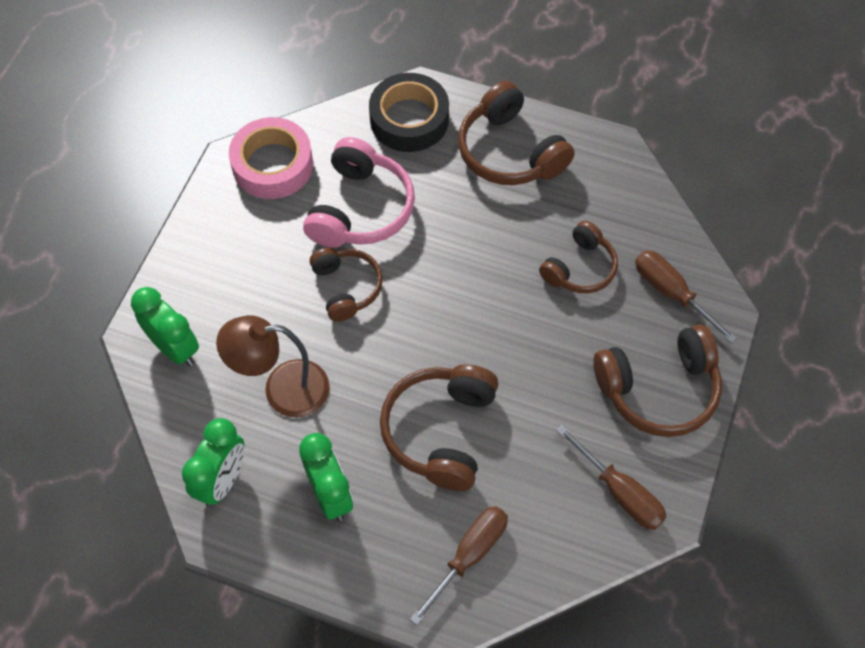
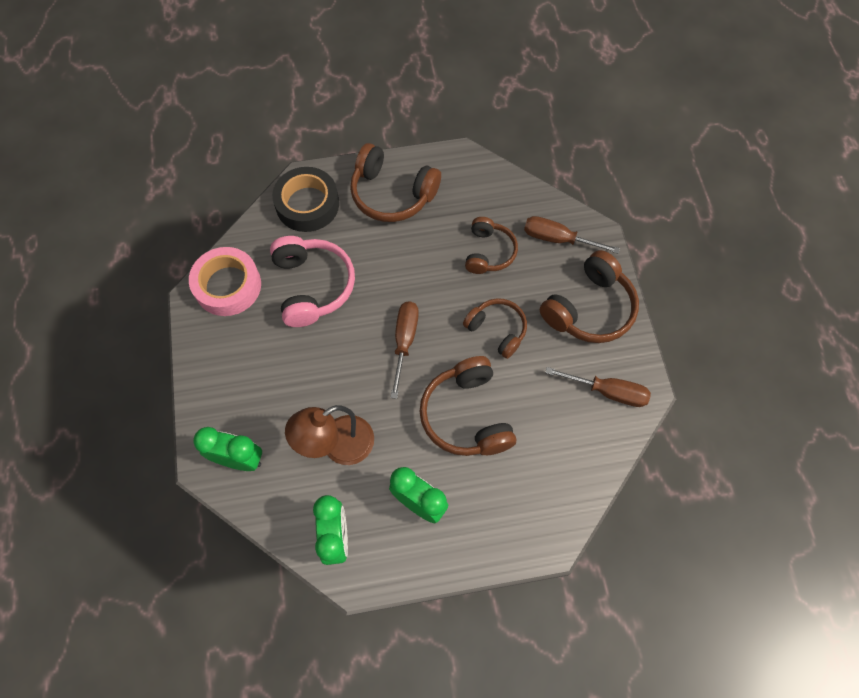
camera: 30 degrees left, 5 degrees up
(346, 288) = (338, 348): brown headphones -> brown headphones (497, 330)
(470, 555) = (539, 490): brown screwdriver -> brown screwdriver (404, 341)

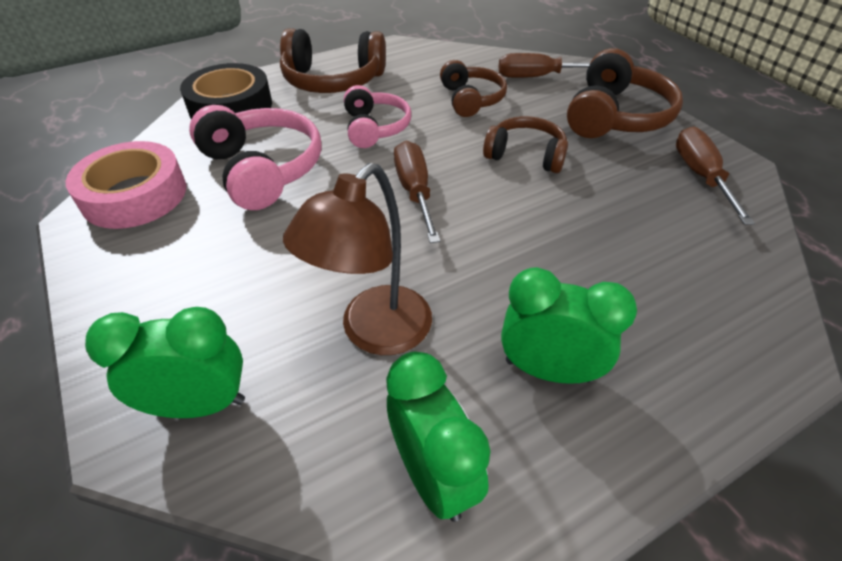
camera: 20 degrees left, 20 degrees down
(403, 264) = (375, 128): none -> pink headphones
(466, 415) = (546, 243): brown headphones -> none
(608, 392) = (700, 176): brown screwdriver -> brown screwdriver turned 90 degrees counterclockwise

